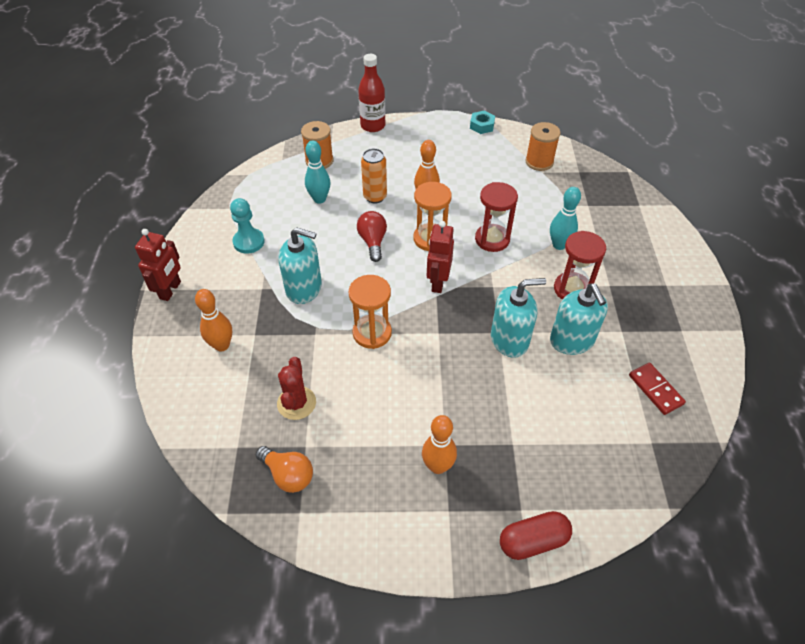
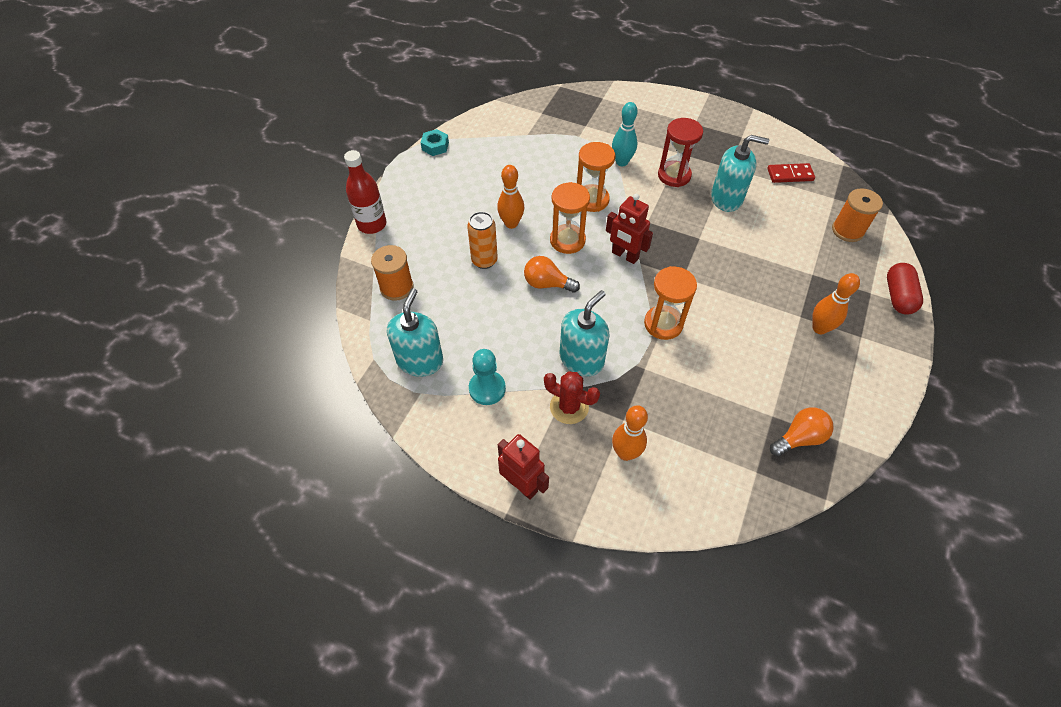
camera: 65 degrees left, 5 degrees up
(296, 403) = (722, 408): red cactus -> red cactus (569, 407)
(319, 199) = (458, 306): turquoise bowling pin -> none
(373, 242) = (547, 284): red light bulb -> orange light bulb
(492, 239) = (592, 200): red hourglass -> orange hourglass
(509, 340) = (710, 234): turquoise soap dispenser -> turquoise soap dispenser (420, 361)
(539, 162) = (513, 130): orange spool -> orange spool (847, 230)

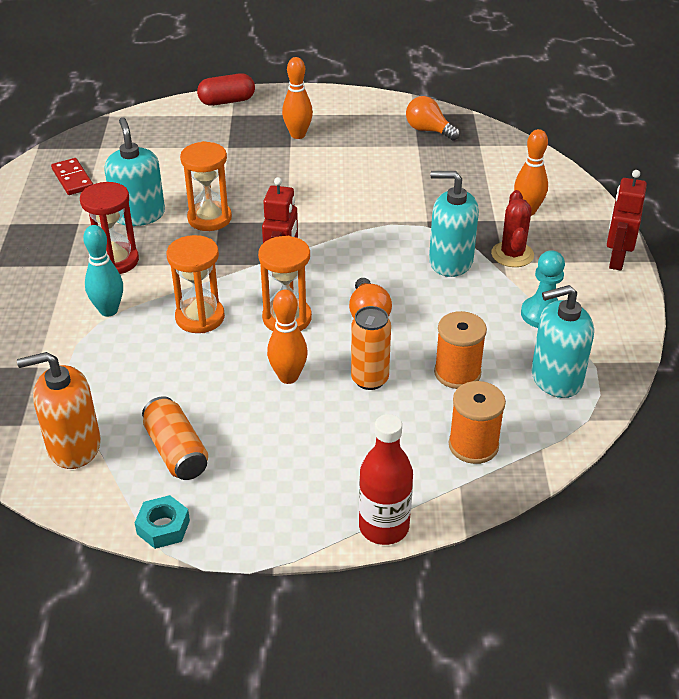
camera: 115 degrees left, 15 degrees down
(483, 162) = (176, 451): none -> orange can
(512, 127) = (74, 446): none -> orange soap dispenser
(663, 324) = (362, 221): orange hourglass -> orange hourglass (209, 218)
(847, 230) = (149, 134): orange spool -> orange spool (457, 373)

